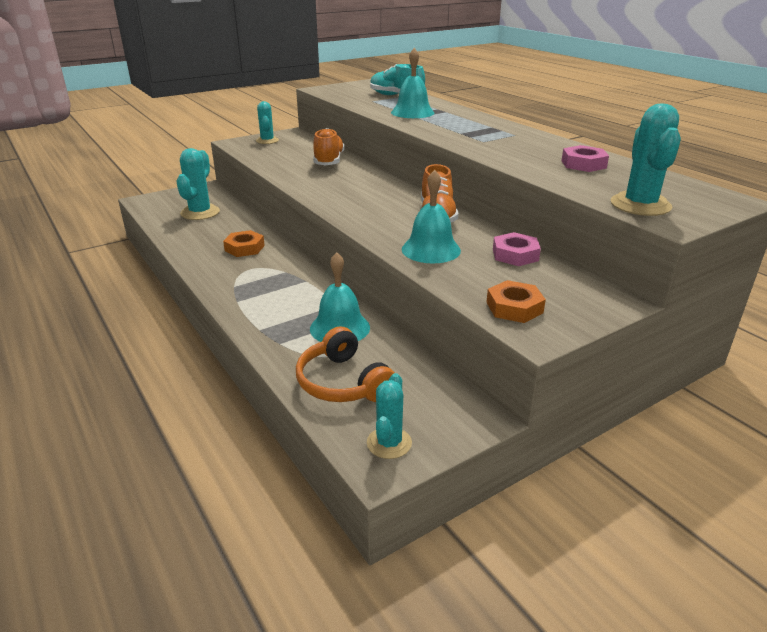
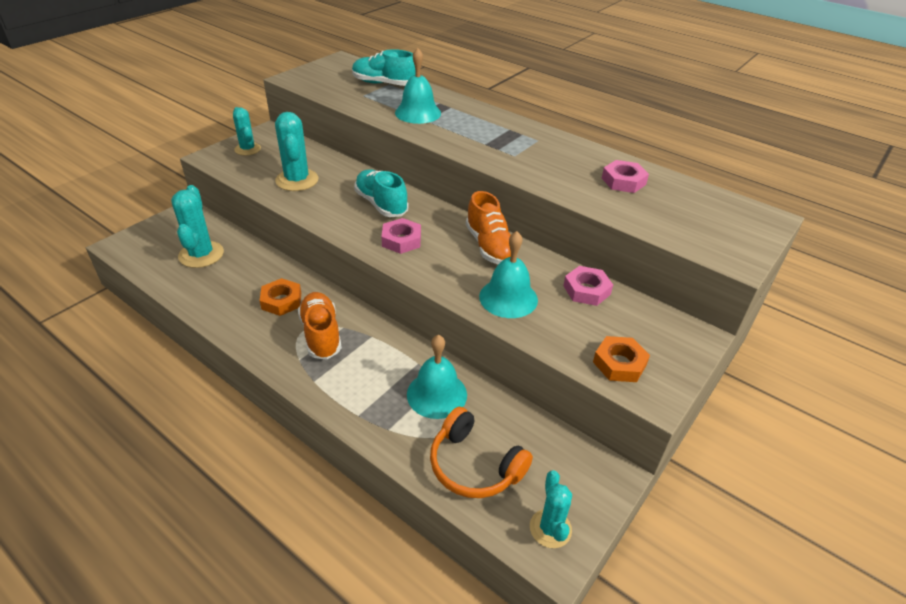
camera: 20 degrees left, 10 degrees up
(329, 161) = (336, 176): orange shoe -> orange shoe (321, 334)
(355, 181) = (381, 204): none -> turquoise shoe
(357, 203) = (401, 240): none -> pink nut
(640, 205) = (700, 237): turquoise cactus -> turquoise cactus (297, 180)

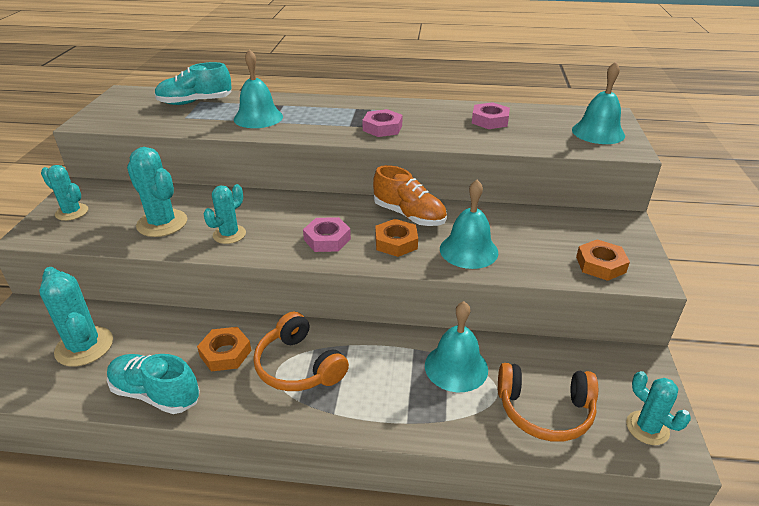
camera: 30 degrees left, 5 degrees down
(321, 334) = (298, 366): orange shoe -> orange headphones
(334, 207) = (229, 234): none -> turquoise cactus
(381, 204) = (274, 215): turquoise shoe -> turquoise shoe (156, 394)
(453, 265) = (396, 242): none -> orange nut
(586, 290) = (519, 220): pink nut -> pink nut (382, 128)
(726, 231) = (598, 132): none -> turquoise bell

